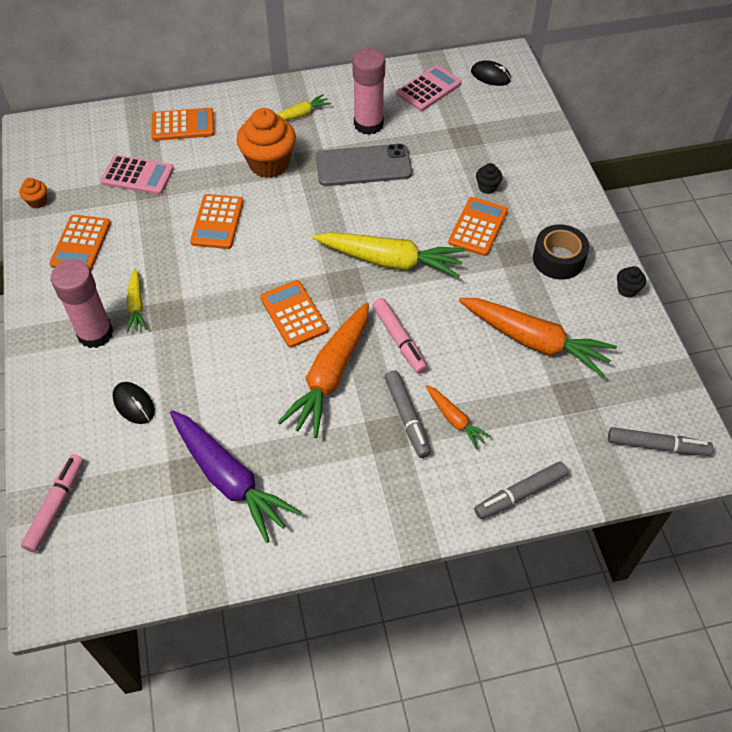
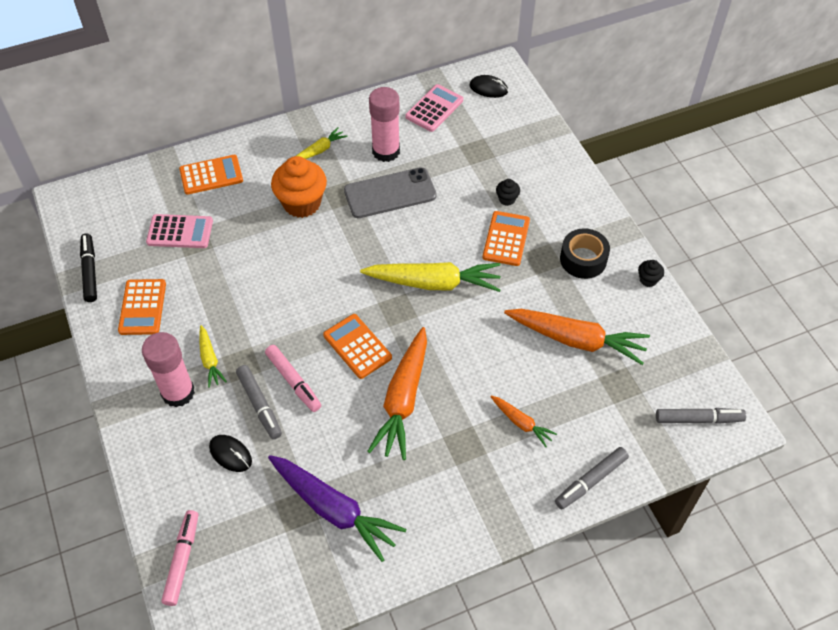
camera: 10 degrees left, 0 degrees up
(37, 202) = (90, 271): orange cupcake -> black marker
(217, 222) = (266, 267): orange calculator -> none
(399, 340) = (457, 356): pink marker -> pink marker (293, 381)
(407, 417) = (479, 427): grey marker -> grey marker (259, 405)

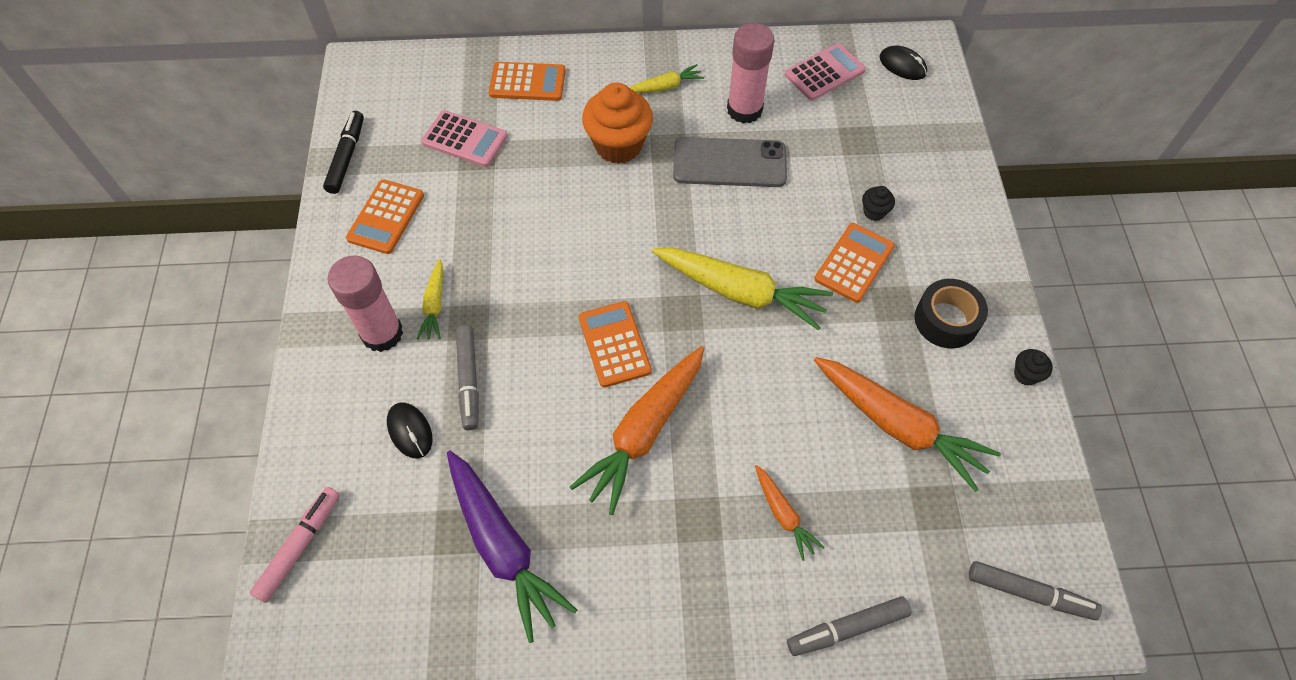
camera: 20 degrees right, 5 degrees up
(293, 381) = (520, 364): pink marker -> none

